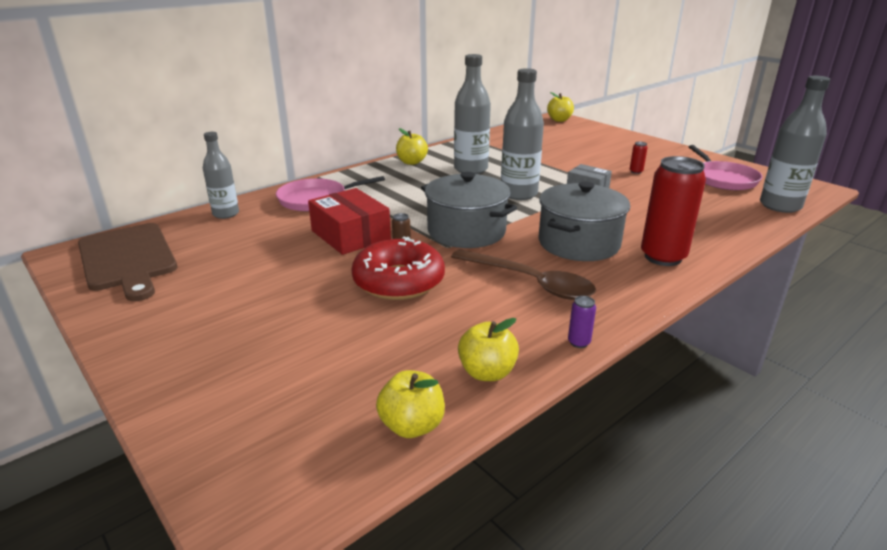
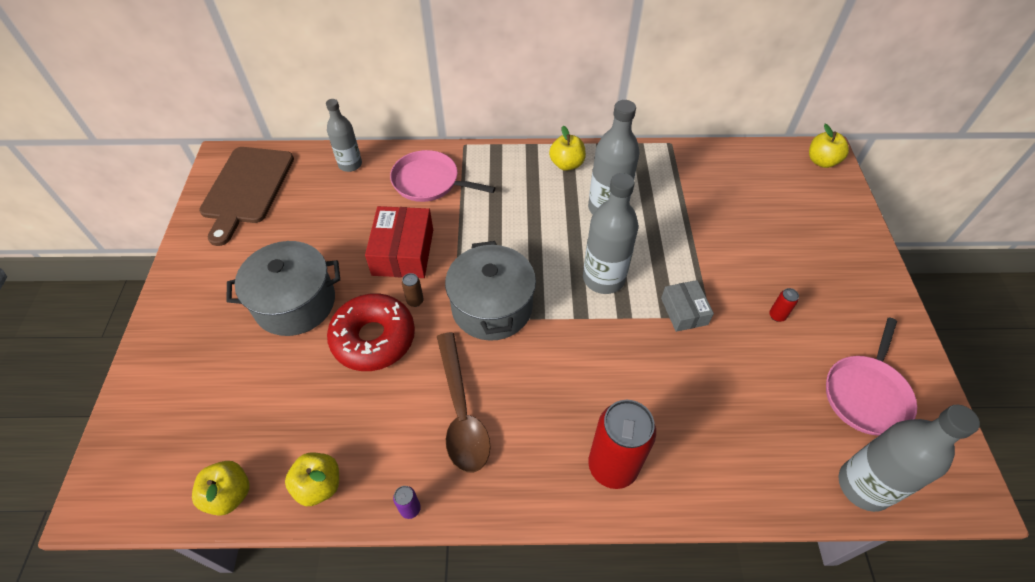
camera: 40 degrees right, 25 degrees up
(579, 243) = (564, 391): grey pot -> grey pot (295, 303)

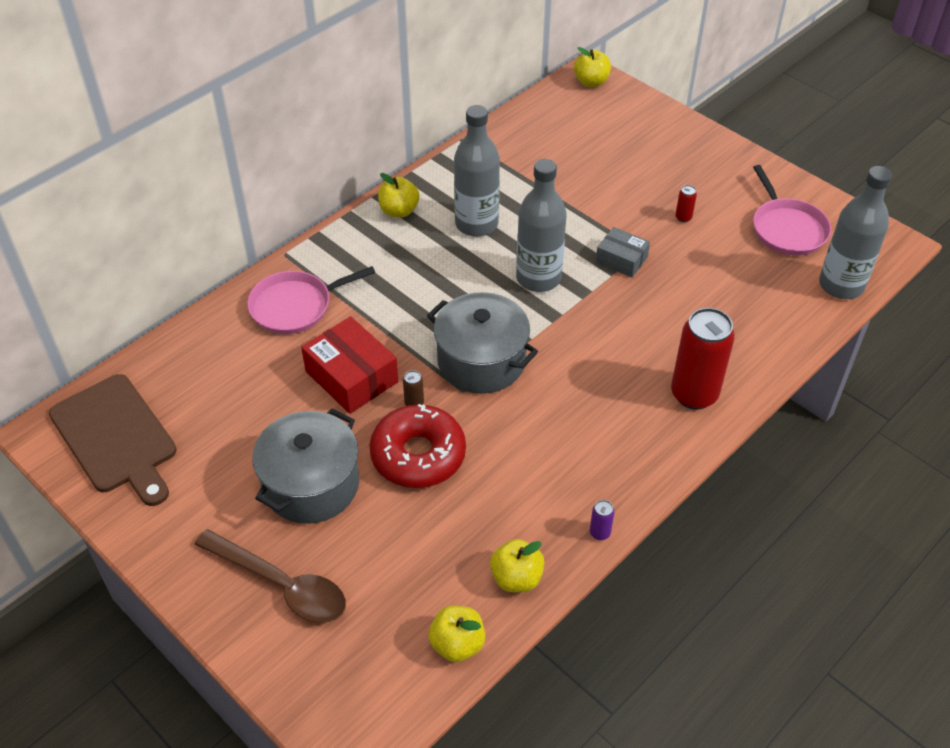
camera: 45 degrees left, 5 degrees down
(350, 164) = (195, 344): grey bottle -> none
(461, 412) = (553, 447): brown spoon -> brown spoon (281, 584)

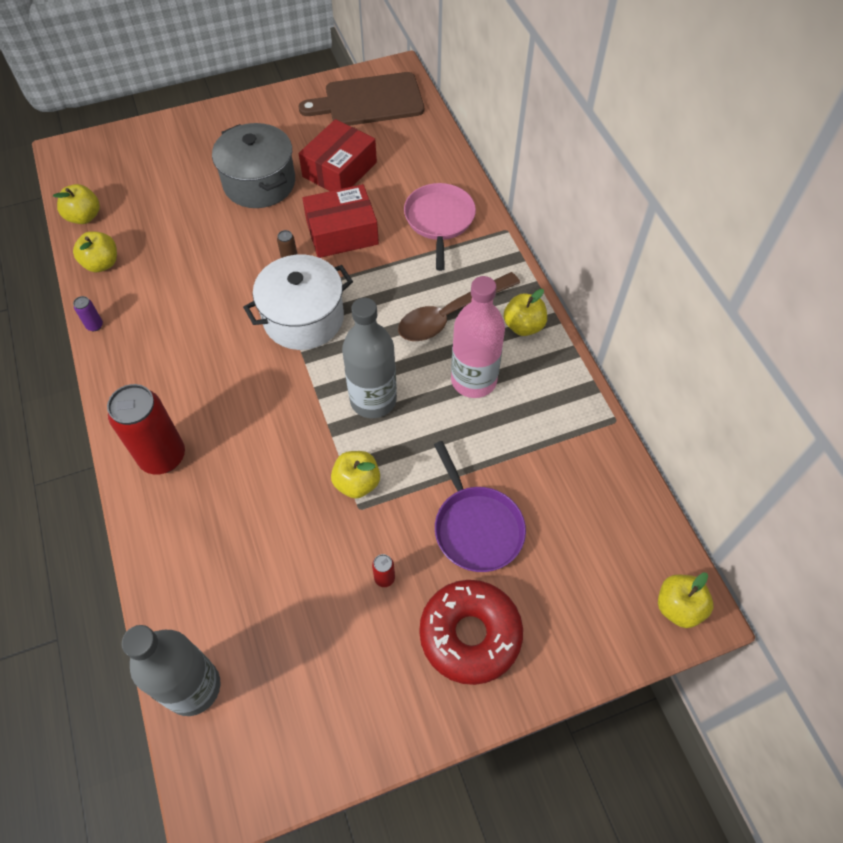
camera: 115 degrees right, 10 degrees up
(254, 417) = (339, 169): none -> red box
(281, 584) = (195, 149): brown spoon -> brown spoon (450, 314)
(418, 455) = (241, 247): red donut -> red donut (470, 635)
(476, 224) = (473, 380): grey bottle -> pink bottle
(481, 361) = (303, 318): grey pot -> white pot
(607, 184) = (476, 527): none -> purple pan
(621, 259) = (357, 483): grey box -> yellow apple
(787, 229) = (306, 685): pink pan -> none

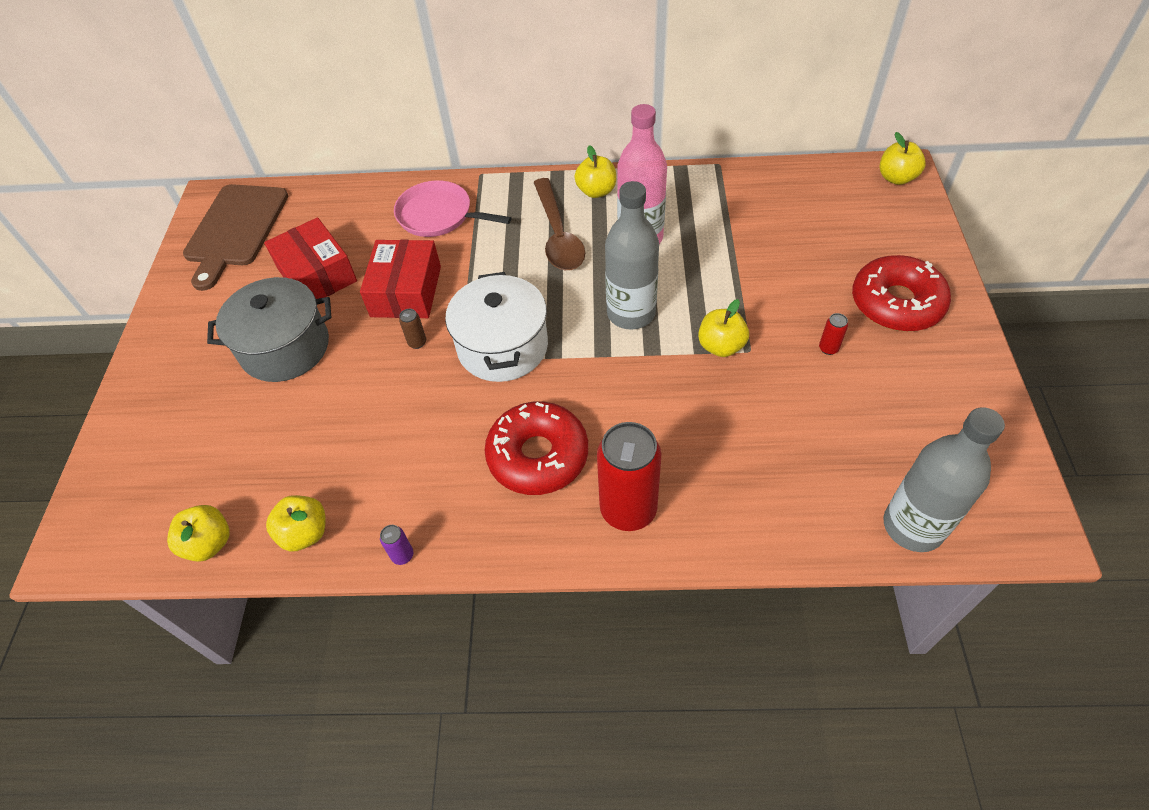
camera: 65 degrees left, 5 degrees down
(199, 379) = (538, 456): none -> red donut
(476, 527) = (794, 274): purple pan -> none

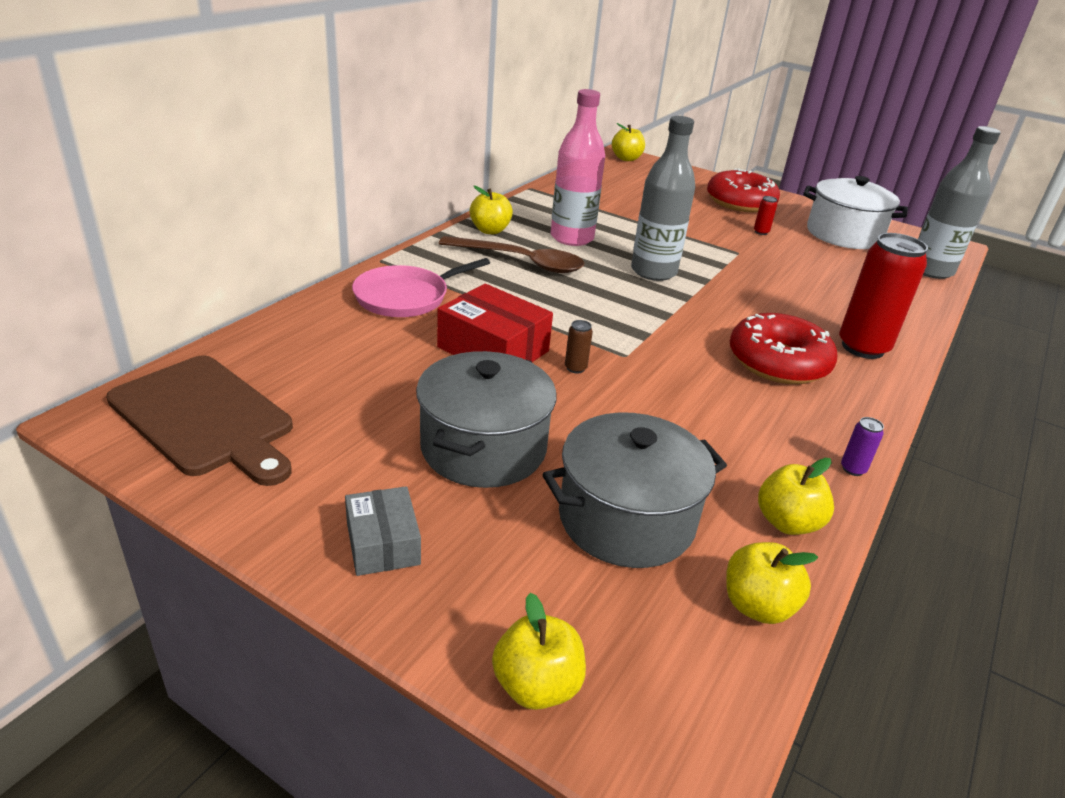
camera: 65 degrees left, 20 degrees down
(174, 355) = (383, 543): none -> grey box
(256, 446) = (626, 519): none -> grey pot
(316, 274) = (388, 389): red box -> none
(502, 347) = (631, 331): white pot -> white pot (844, 234)
(721, 346) = (724, 258): yellow apple -> yellow apple (536, 685)

